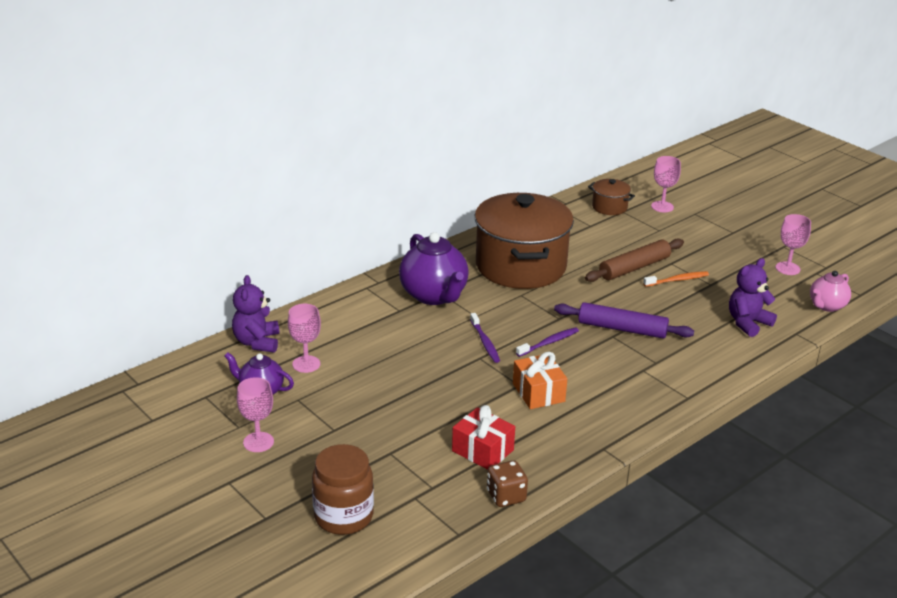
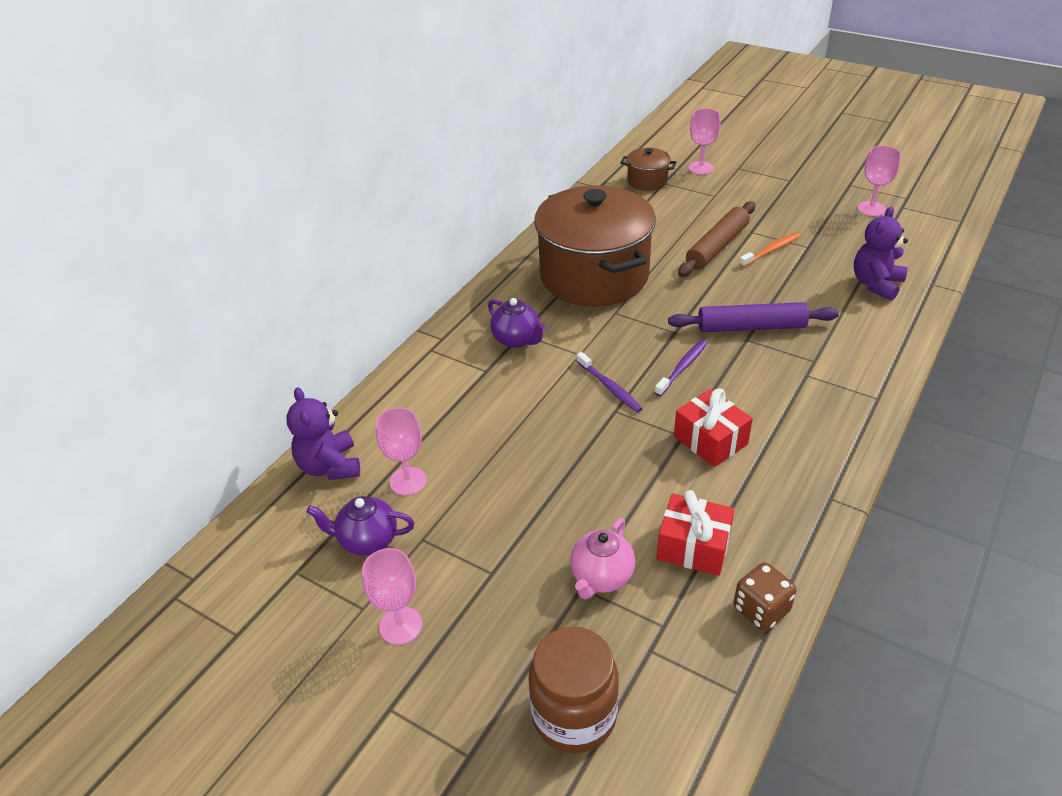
camera: 15 degrees left, 10 degrees up
(434, 295) = (517, 340): purple teapot -> purple teapot, size x0.57
(538, 392) = (710, 440): orange gift -> red gift
(826, 306) = (939, 243): pink teapot -> pink teapot (601, 577)

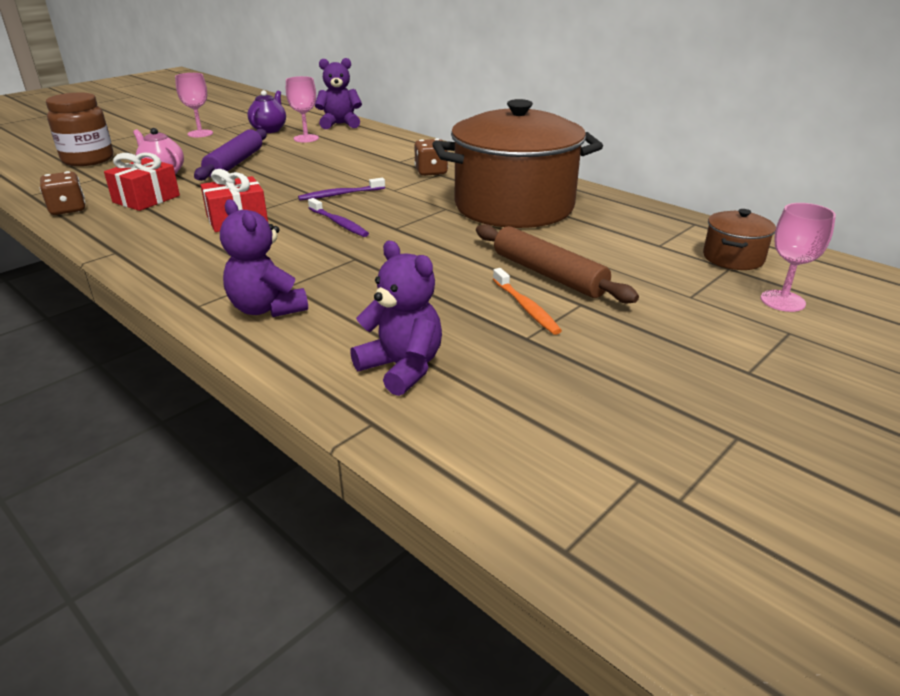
camera: 100 degrees right, 10 degrees down
(517, 340) = (431, 172): purple teapot -> brown dice
(751, 327) = (374, 264): purple rolling pin -> purple rolling pin (235, 163)
(854, 360) = (267, 308): none -> purple teddy bear
(871, 209) = (635, 434): pink goblet -> none

